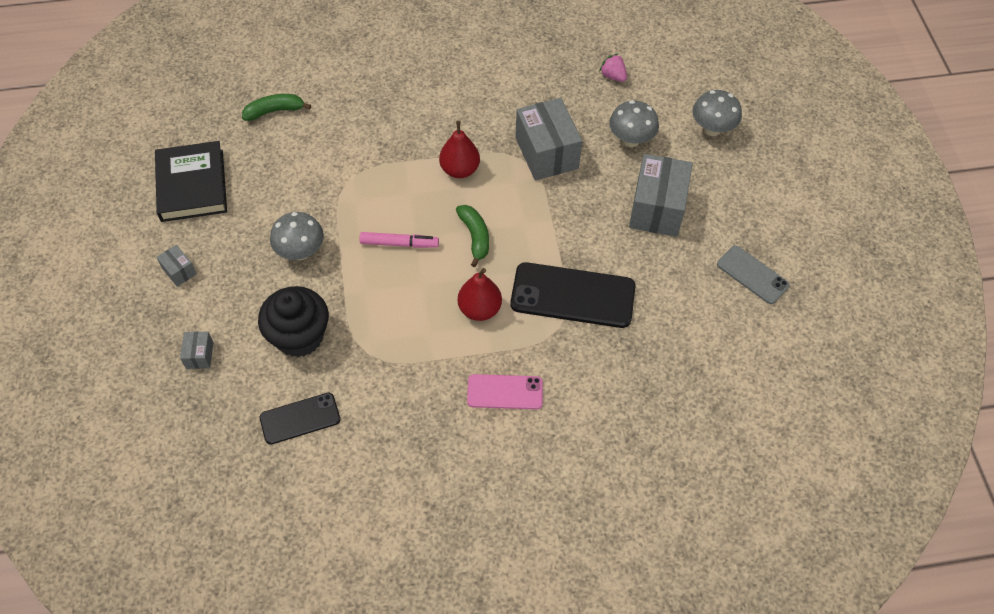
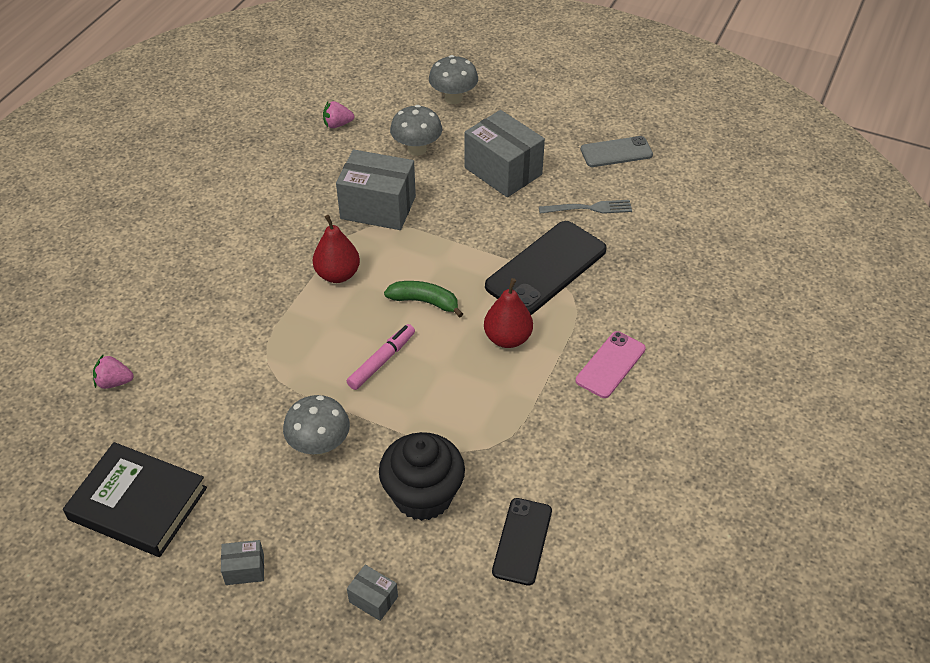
camera: 55 degrees left, 10 degrees down
(275, 111) = (114, 382): green banana -> pink strawberry
(666, 290) = (589, 208): none -> grey fork

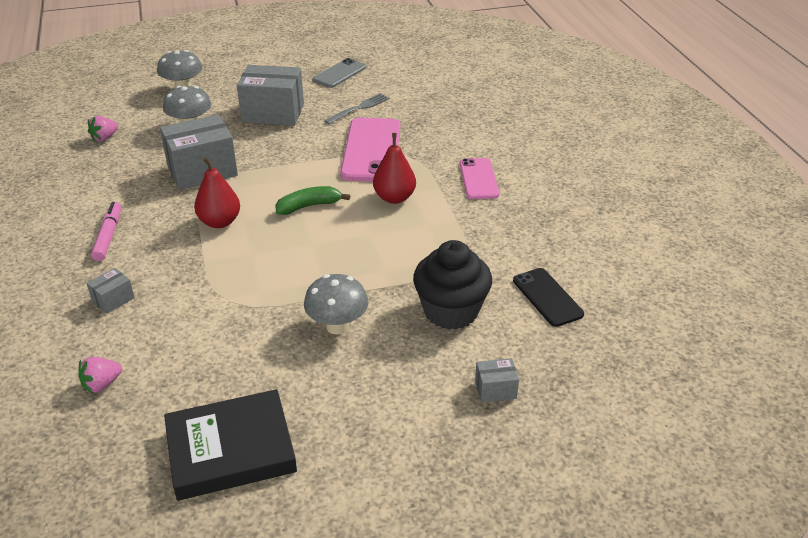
camera: 40 degrees left, 10 degrees down
(245, 569) = (378, 434): grey box -> grey box (113, 300)
(381, 361) = (320, 254): pink marker -> pink marker (108, 236)
(546, 268) = (371, 150): black phone -> pink phone

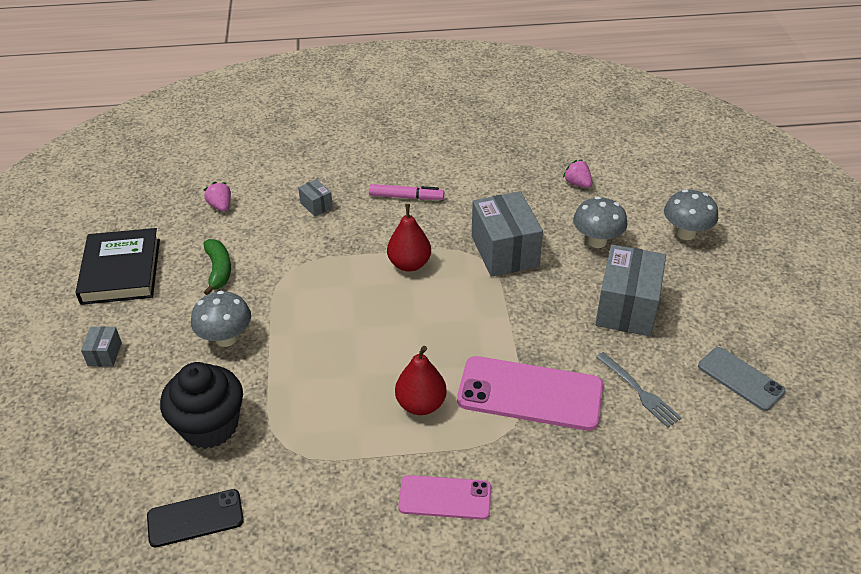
camera: 100 degrees right, 5 degrees up
(309, 206) = (421, 329): green banana -> green banana (219, 270)
(495, 389) = (92, 442): grey box -> grey box (105, 354)

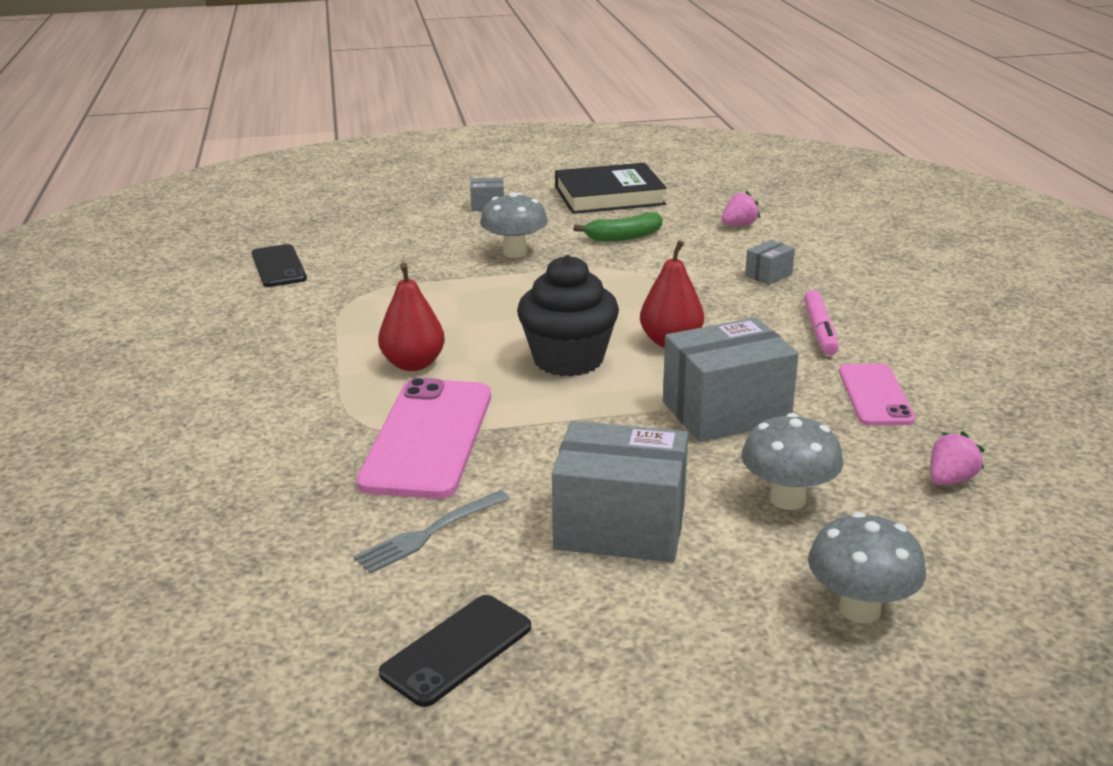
camera: 85 degrees right, 15 degrees down
(210, 426) = (391, 259): black cupcake -> black cupcake (568, 359)
(445, 498) = (269, 386): pink phone -> pink phone (875, 395)
(740, 379) = (456, 650): grey phone -> black phone

